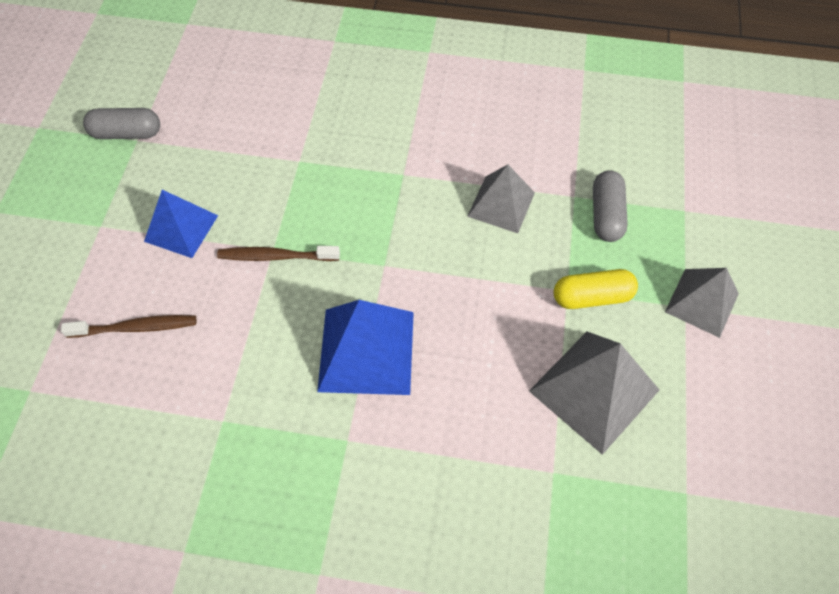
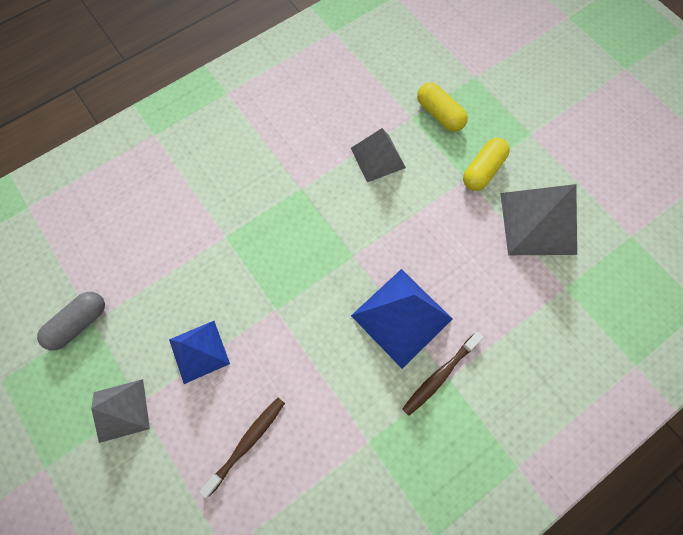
camera: 45 degrees left, 10 degrees up
(276, 256) = (283, 311): brown toothbrush -> brown toothbrush (439, 375)
(606, 214) = (439, 114): grey capsule -> yellow capsule
(701, 302) = (536, 124): grey pyramid -> grey pyramid (121, 410)

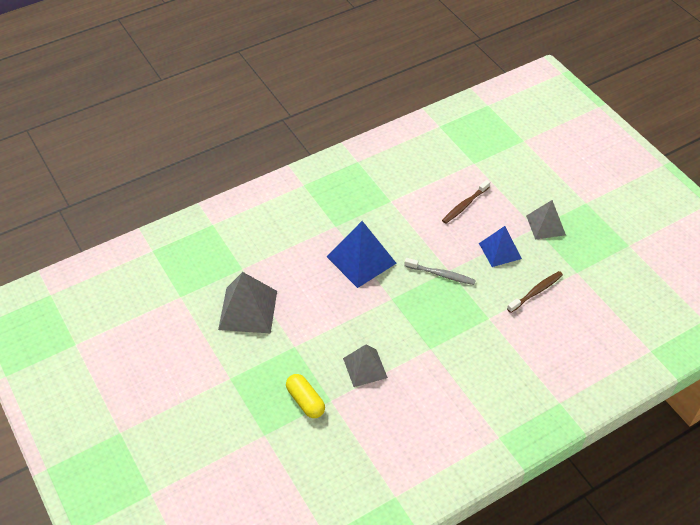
camera: 175 degrees left, 20 degrees down
(79, 323) = (586, 271): grey capsule -> none
(286, 300) = (441, 274): none -> grey toothbrush
(439, 375) = (341, 228): brown toothbrush -> brown toothbrush (536, 292)
(482, 170) = (280, 351): yellow capsule -> none

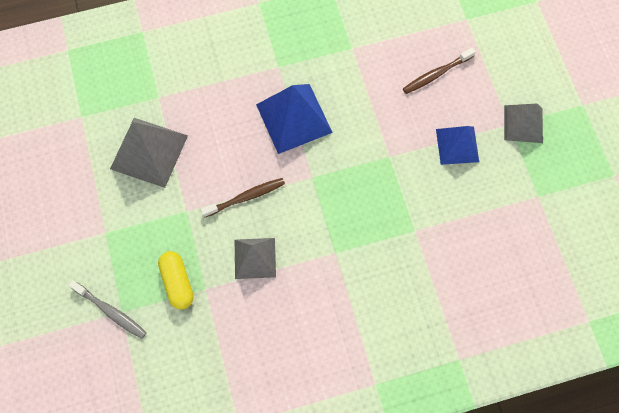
camera: 15 degrees right, 20 degrees up
(441, 274) = (379, 160): grey toothbrush -> grey toothbrush (111, 311)
(536, 292) = (481, 210): brown toothbrush -> brown toothbrush (246, 197)

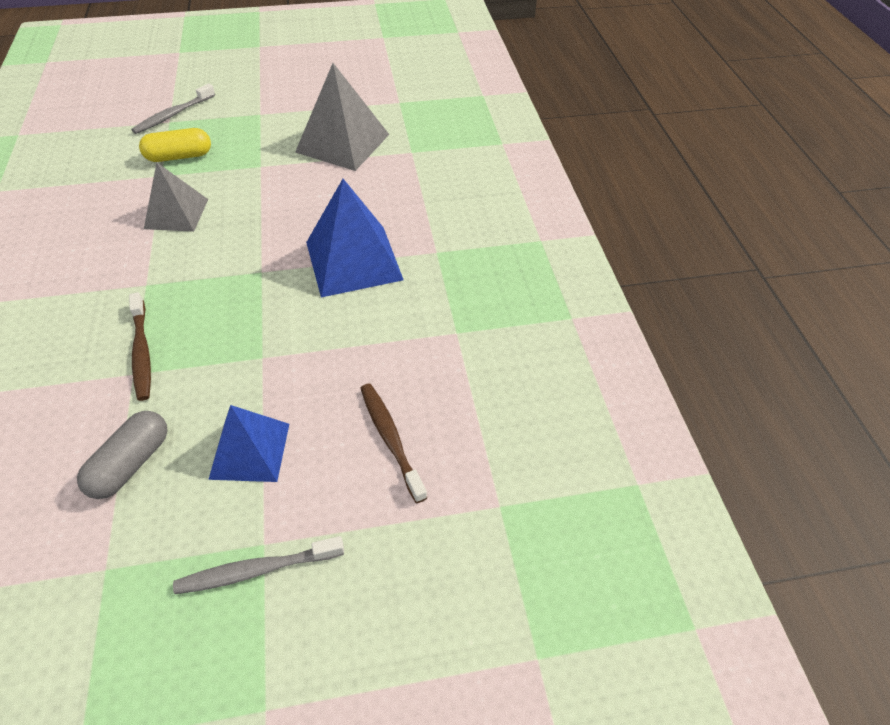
camera: 95 degrees right, 20 degrees down
(246, 197) = (257, 211): brown toothbrush -> brown toothbrush (142, 352)
(477, 206) = (131, 463): none -> grey capsule
(523, 124) = (257, 570): grey pyramid -> grey toothbrush

